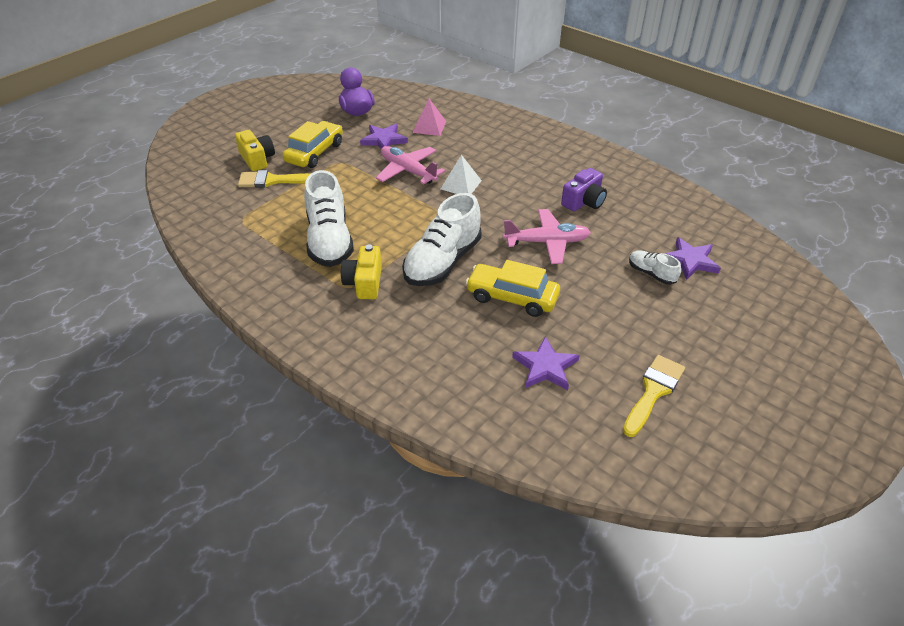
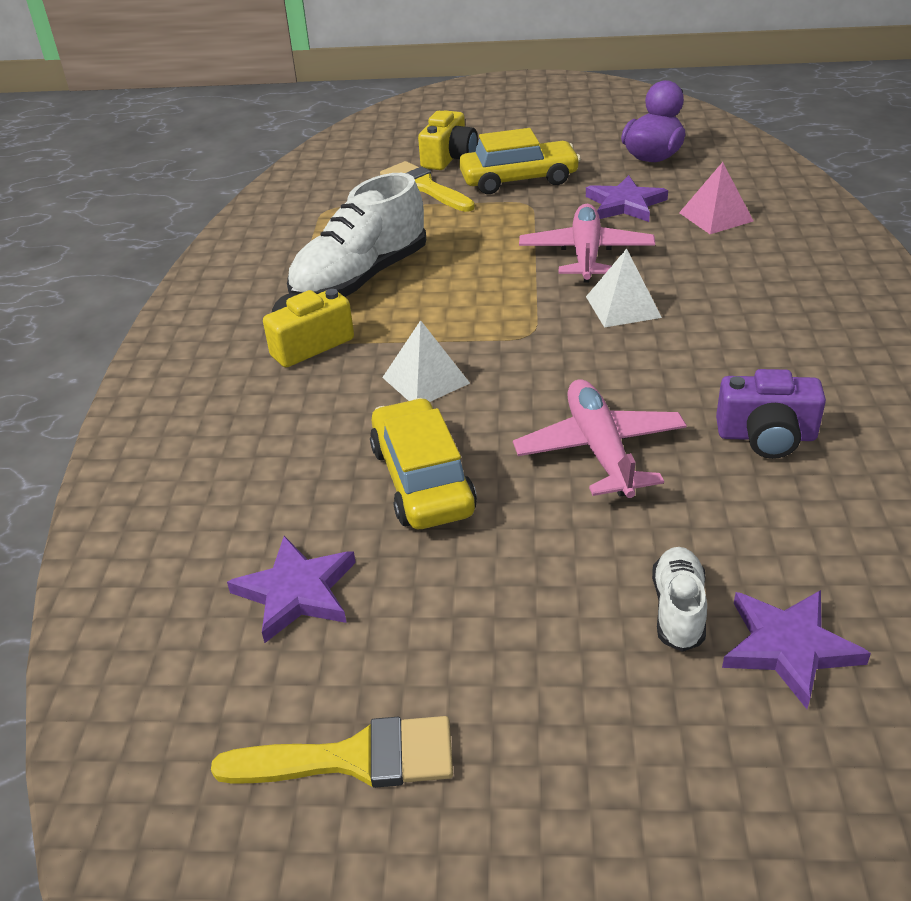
camera: 55 degrees right, 5 degrees down
(442, 262) = (426, 380): white shoe -> white pyramid
(547, 242) = (600, 450): pink plane -> pink plane turned 150 degrees counterclockwise

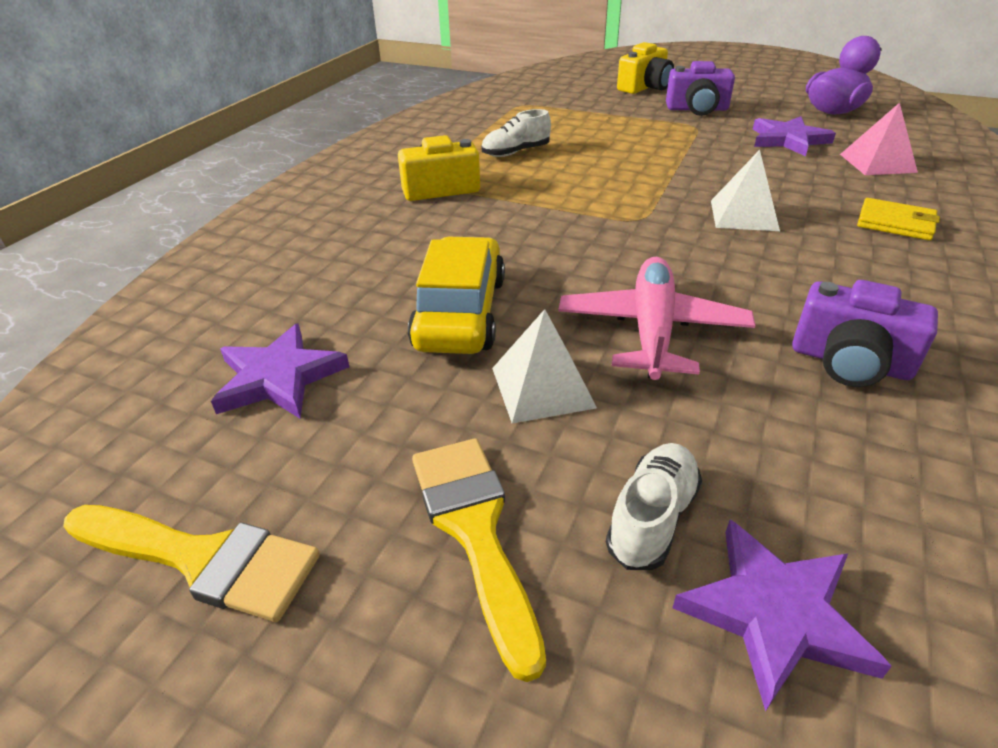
camera: 20 degrees right, 0 degrees up
(360, 278) = (516, 152): white shoe -> white shoe, size x0.49
(423, 187) = (610, 102): yellow brush -> yellow brush (474, 530)
(426, 380) = (519, 234): white pyramid -> white pyramid (542, 387)
(519, 180) = (697, 109): yellow car -> purple camera
(586, 254) = (729, 169): pink plane -> none
(754, 285) = (895, 223): none -> yellow wallet

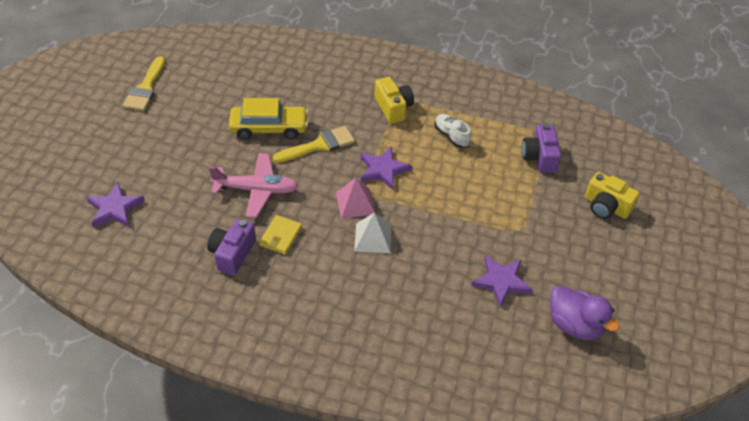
camera: 80 degrees right, 10 degrees up
(279, 377) = (226, 84): purple star -> purple star (383, 170)
(474, 530) = (151, 142): yellow brush -> yellow brush (319, 145)
(542, 387) = (218, 156): white pyramid -> none
(652, 518) = (152, 184): white shoe -> none
(697, 109) = (558, 235): purple camera -> purple camera (539, 157)
(877, 163) = (464, 326): pink pyramid -> pink pyramid (355, 203)
(895, 223) = (369, 309): yellow wallet -> yellow wallet (280, 236)

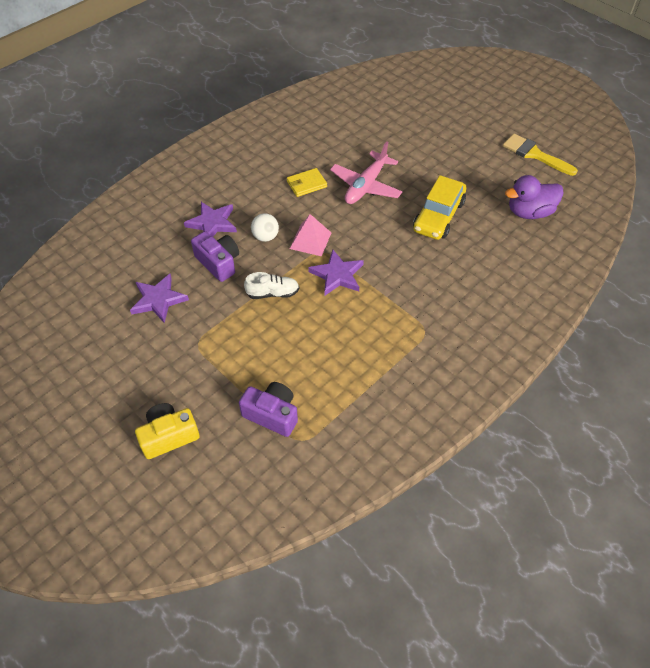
camera: 120 degrees right, 5 degrees up
(115, 208) = (395, 109): purple star -> purple star (212, 223)
(232, 254) = (308, 154): purple camera -> purple camera (218, 263)
(280, 236) = (306, 184): yellow wallet -> yellow wallet turned 75 degrees counterclockwise
(319, 145) = (396, 242): yellow brush -> none
(373, 238) = (265, 237): white pyramid -> white ball
(393, 108) = (419, 319): yellow camera -> none
(451, 136) = (350, 350): white shoe -> white shoe (273, 293)
(575, 325) = (79, 327): purple duck -> purple duck (529, 212)

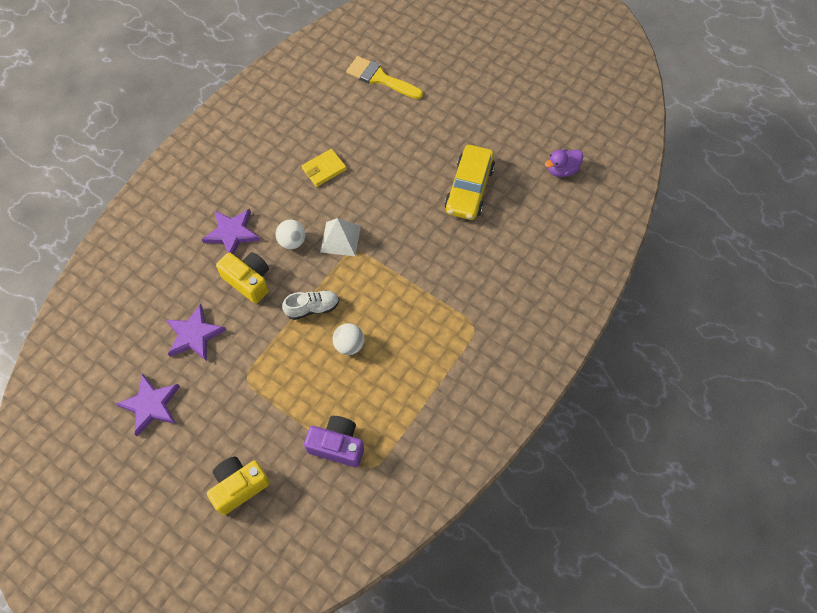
camera: 10 degrees left, 10 degrees up
(218, 263) = (248, 281): purple camera -> yellow camera
(301, 329) = (349, 345): none -> white ball
(310, 240) = (340, 238): pink pyramid -> white pyramid
(337, 275) = (375, 276): purple star -> purple star (151, 405)
(366, 186) = (387, 162): pink plane -> none
(529, 212) = (562, 170): purple duck -> purple duck, size x0.66
(534, 154) = (559, 97): yellow brush -> yellow brush (380, 78)

